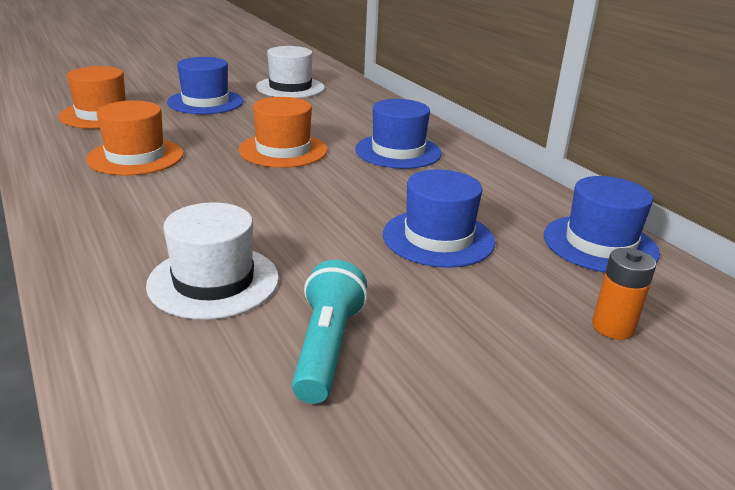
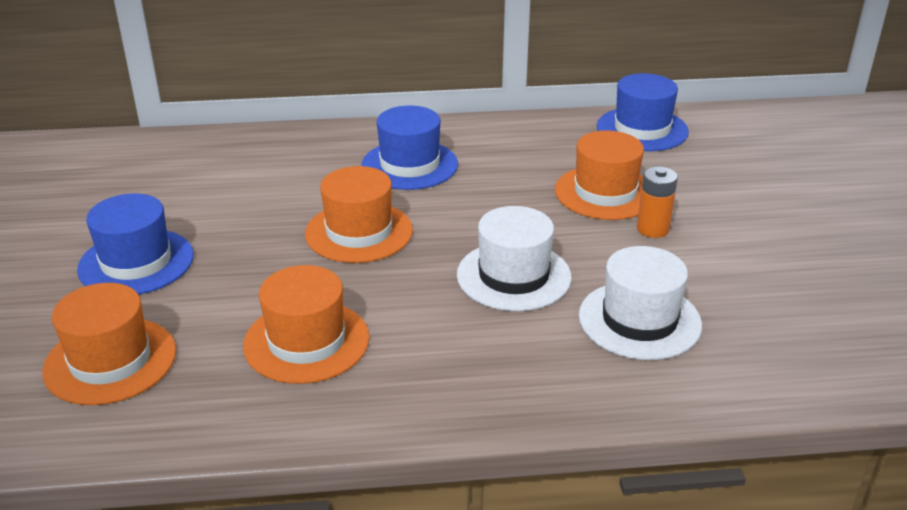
camera: 65 degrees left, 5 degrees up
(290, 88) = (137, 187): white hat -> white hat (513, 276)
(327, 347) = (752, 281): turquoise flashlight -> none
(438, 238) = (605, 193): blue hat -> orange hat
(613, 327) = (751, 164): orange battery -> orange battery (653, 229)

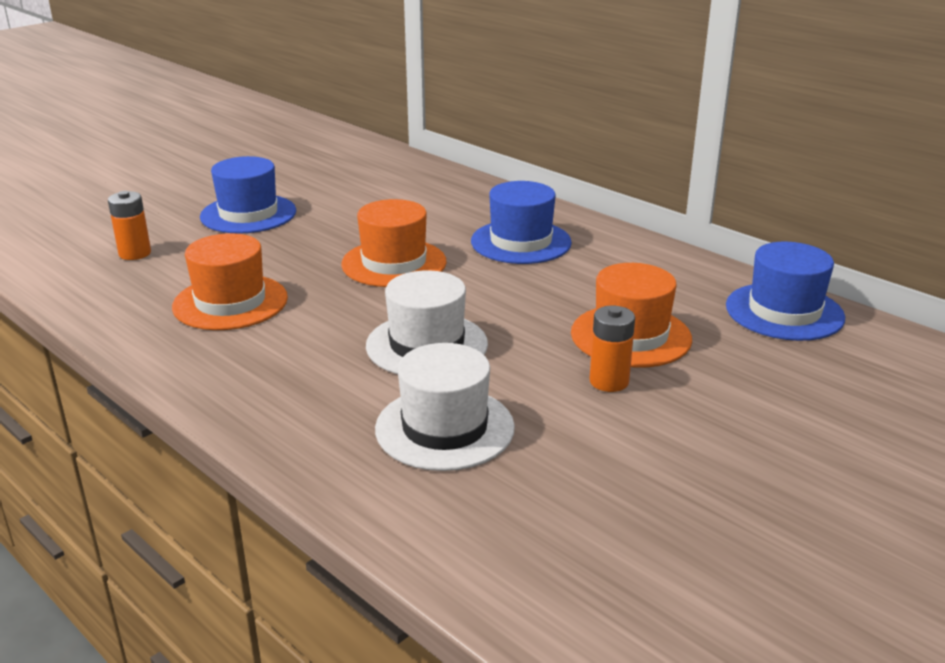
camera: 50 degrees right, 5 degrees down
(110, 361) = (135, 253): orange hat -> orange battery

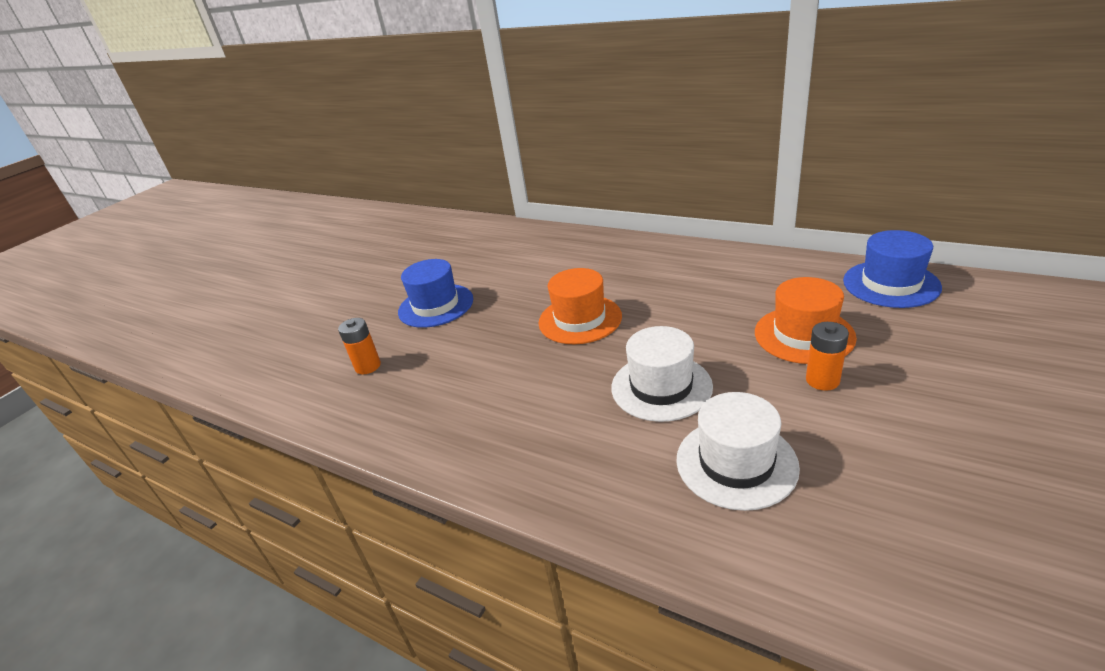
camera: 10 degrees left, 5 degrees up
(230, 302) = (477, 391): orange hat -> none
(521, 242) = (659, 276): blue hat -> none

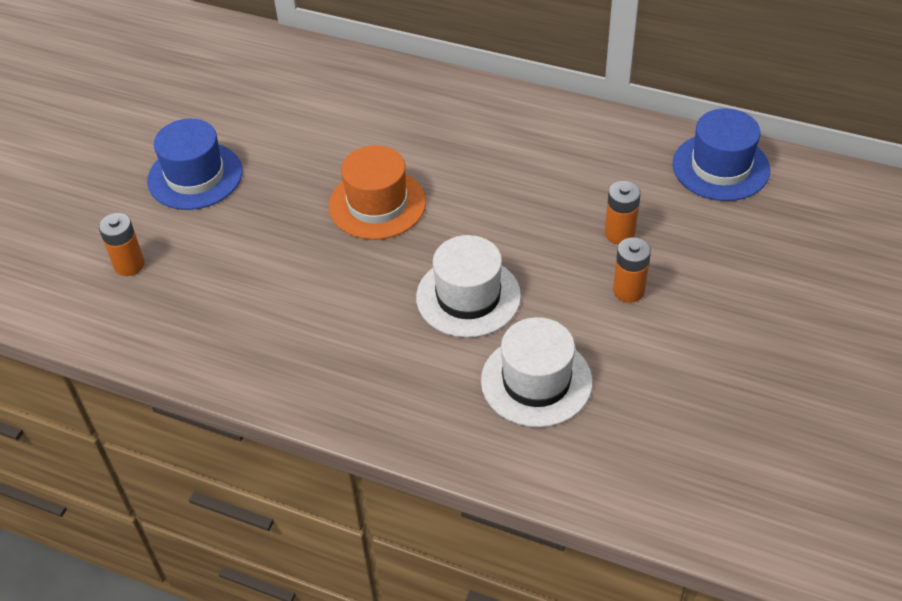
camera: 10 degrees left, 15 degrees up
(804, 335) = (619, 233): orange hat -> orange battery

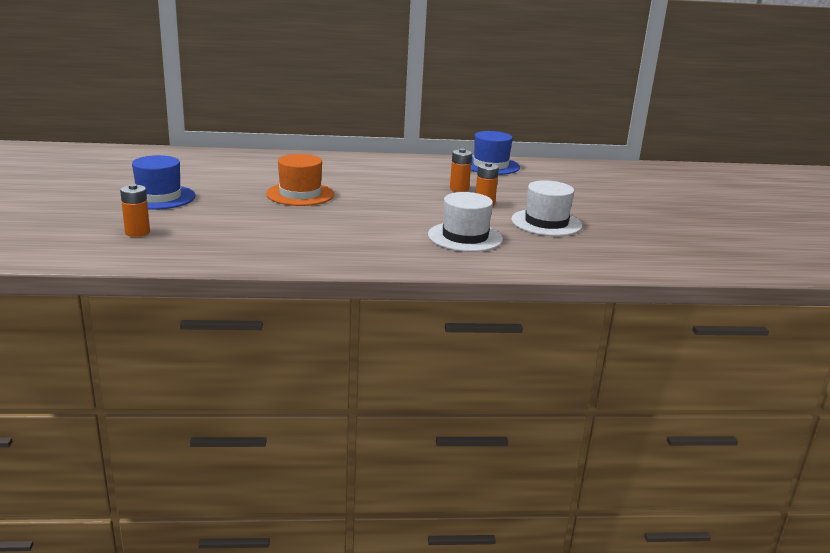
camera: 30 degrees left, 25 degrees down
(468, 296) = (392, 216): white hat -> white hat (546, 223)

